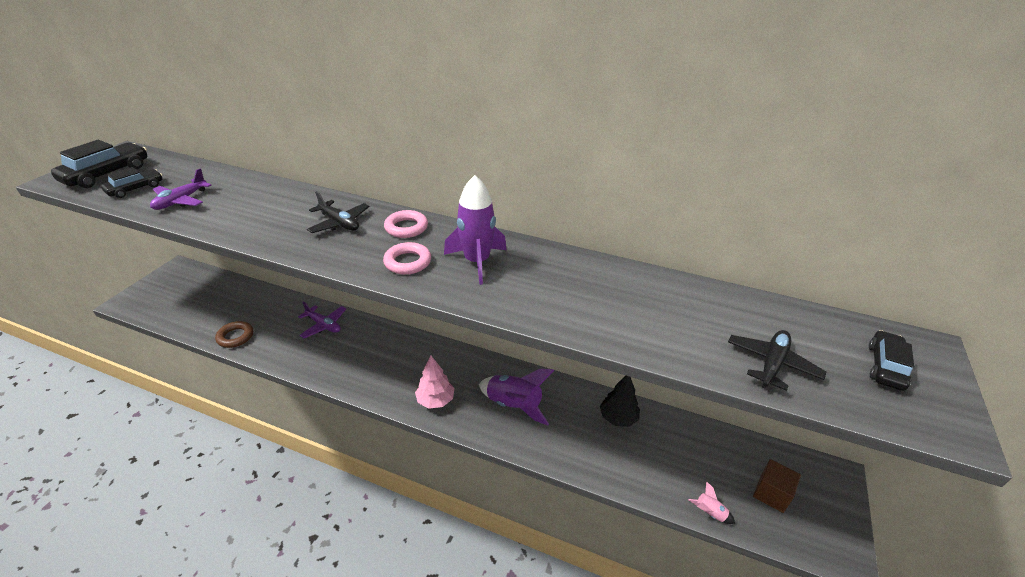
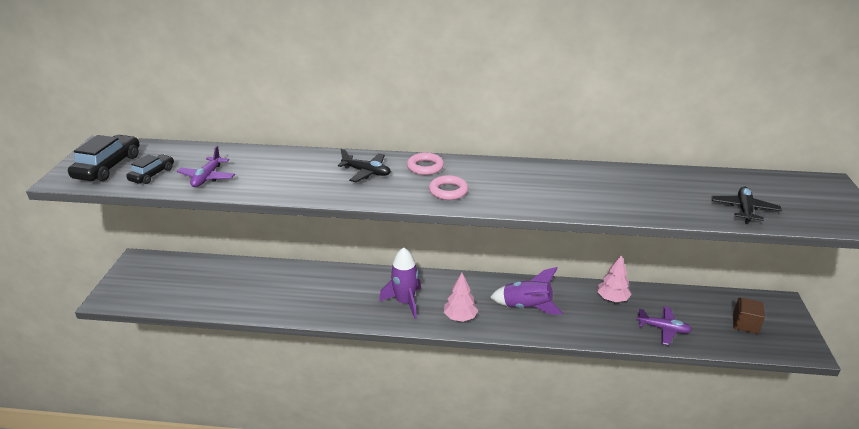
camera: 15 degrees left, 5 degrees down
(235, 337) = (243, 306): brown ring -> none
(324, 325) = (321, 280): purple plane -> purple plane (663, 329)
(477, 262) = (501, 182): purple rocket -> purple rocket (405, 302)
(618, 418) = (612, 298): black tree -> pink tree
(710, 513) = (709, 346): pink rocket -> none
(885, 366) = (811, 198): black car -> none

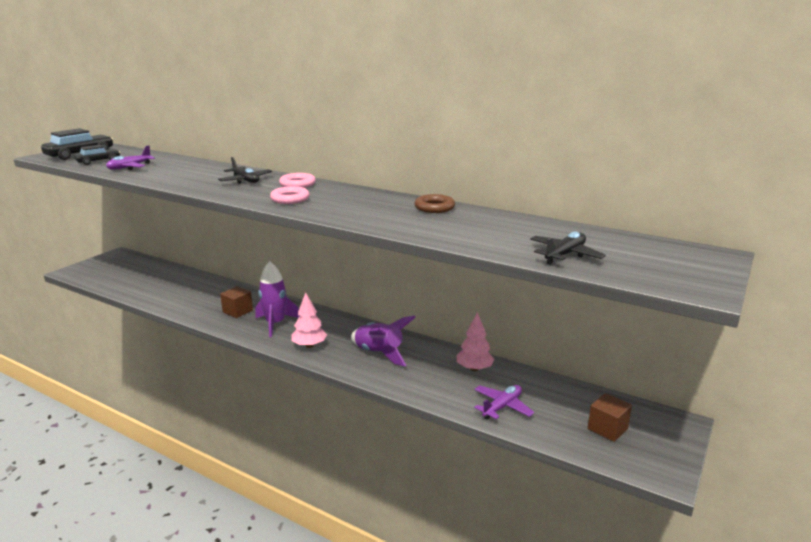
camera: 25 degrees right, 10 degrees down
(353, 298) = (237, 311): none -> brown cube
(584, 174) = (434, 208): none -> brown ring
(663, 329) = (502, 407): purple plane -> purple plane turned 90 degrees counterclockwise

